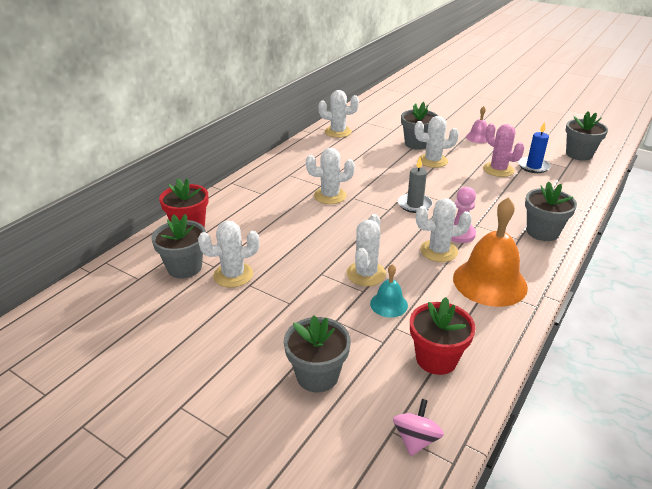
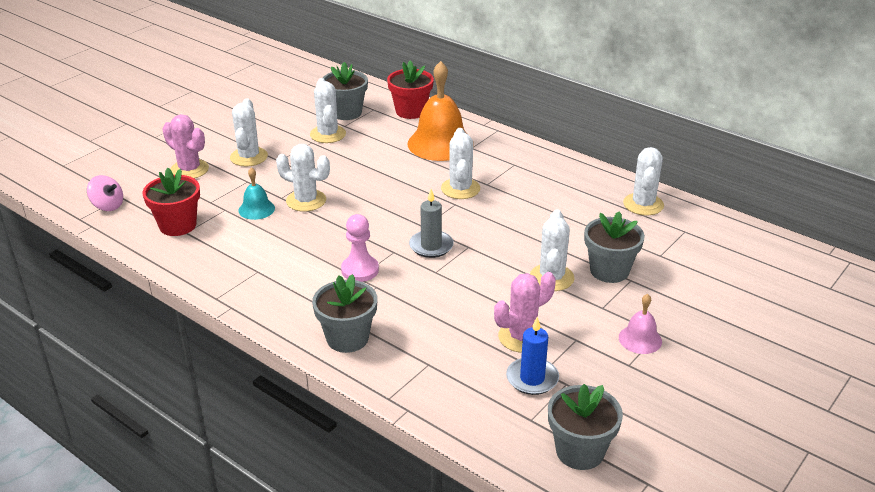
camera: 95 degrees right, 0 degrees up
(317, 375) = (189, 170): grey flower pot -> pink cactus
(438, 251) = (330, 250): white cactus -> white cactus (249, 157)
(489, 282) = (265, 274): orange bell -> orange bell (440, 143)

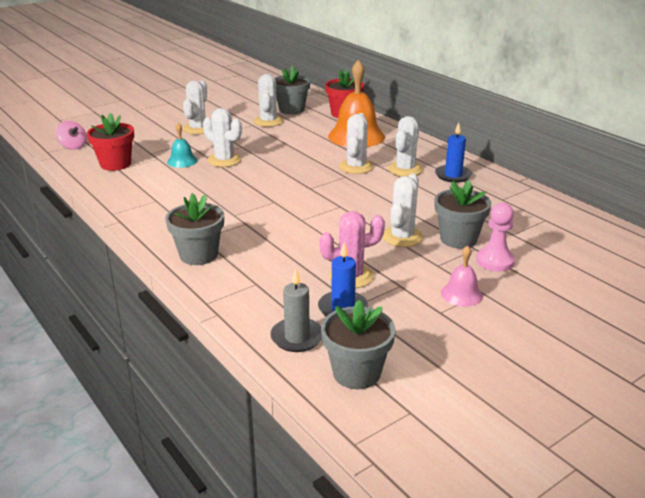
camera: 15 degrees right, 5 degrees down
(189, 170) = (148, 131): pink cactus -> none
(360, 270) = (238, 210): pink pawn -> pink pawn (495, 261)
(431, 246) = (308, 202): grey candle -> grey candle (297, 337)
(569, 186) = (453, 175): none -> blue candle
(643, 204) = (514, 196): white cactus -> white cactus (405, 169)

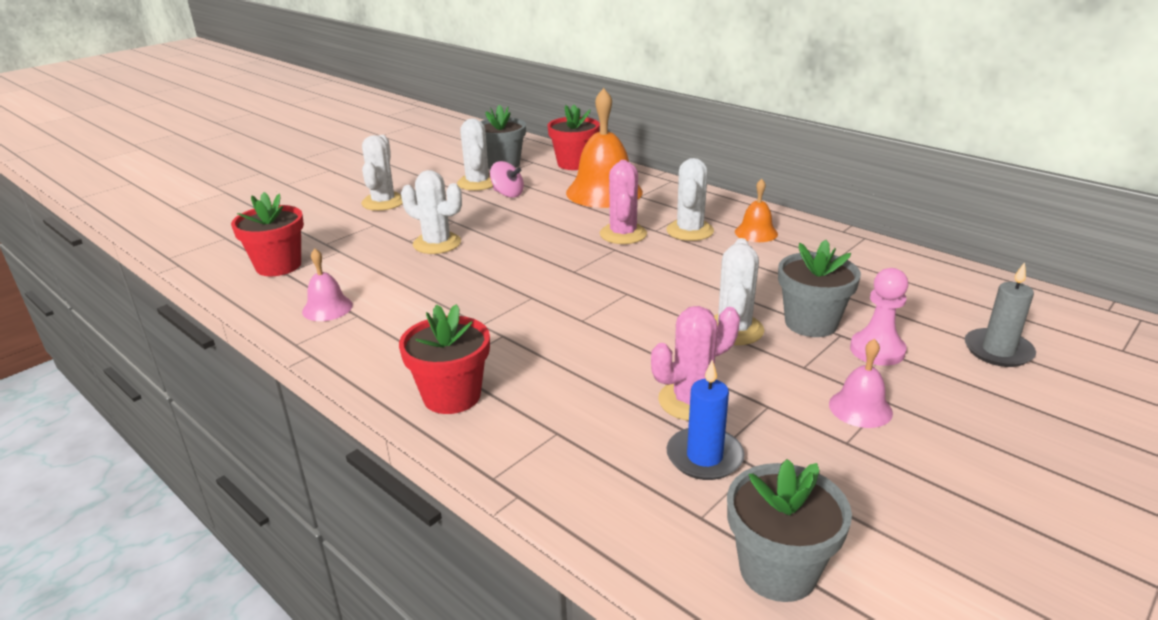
camera: 10 degrees left, 0 degrees up
(73, 146) = (206, 245): pink spinning top -> pink spinning top (508, 194)
(138, 194) = (327, 308): none -> pink bell
(182, 161) = (376, 251): turquoise bell -> none
(198, 255) = (452, 396): grey flower pot -> red flower pot
(297, 337) = (658, 519): grey candle -> grey candle (998, 351)
(356, 167) = (623, 234): white cactus -> pink cactus
(453, 175) = (756, 232): blue candle -> orange bell

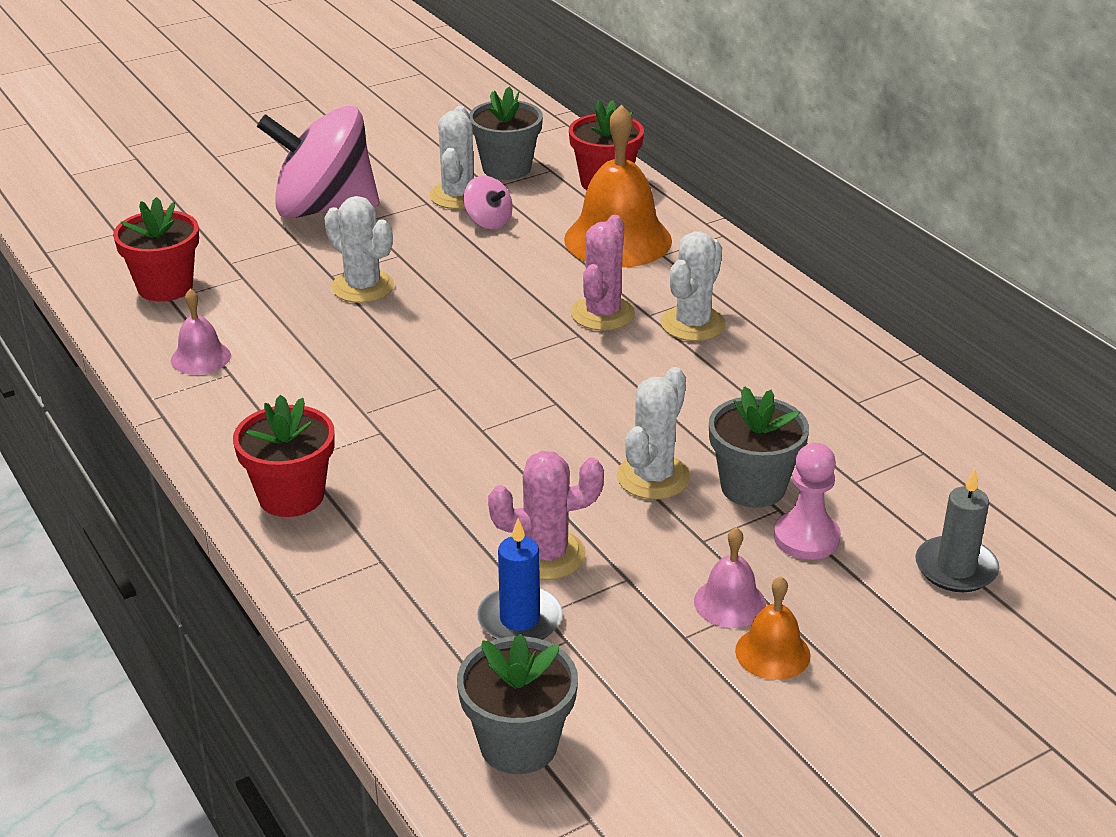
camera: 15 degrees right, 5 degrees up
(383, 202) = (324, 208): white cactus -> pink spinning top
(756, 232) = (779, 342): orange bell -> orange bell (772, 653)

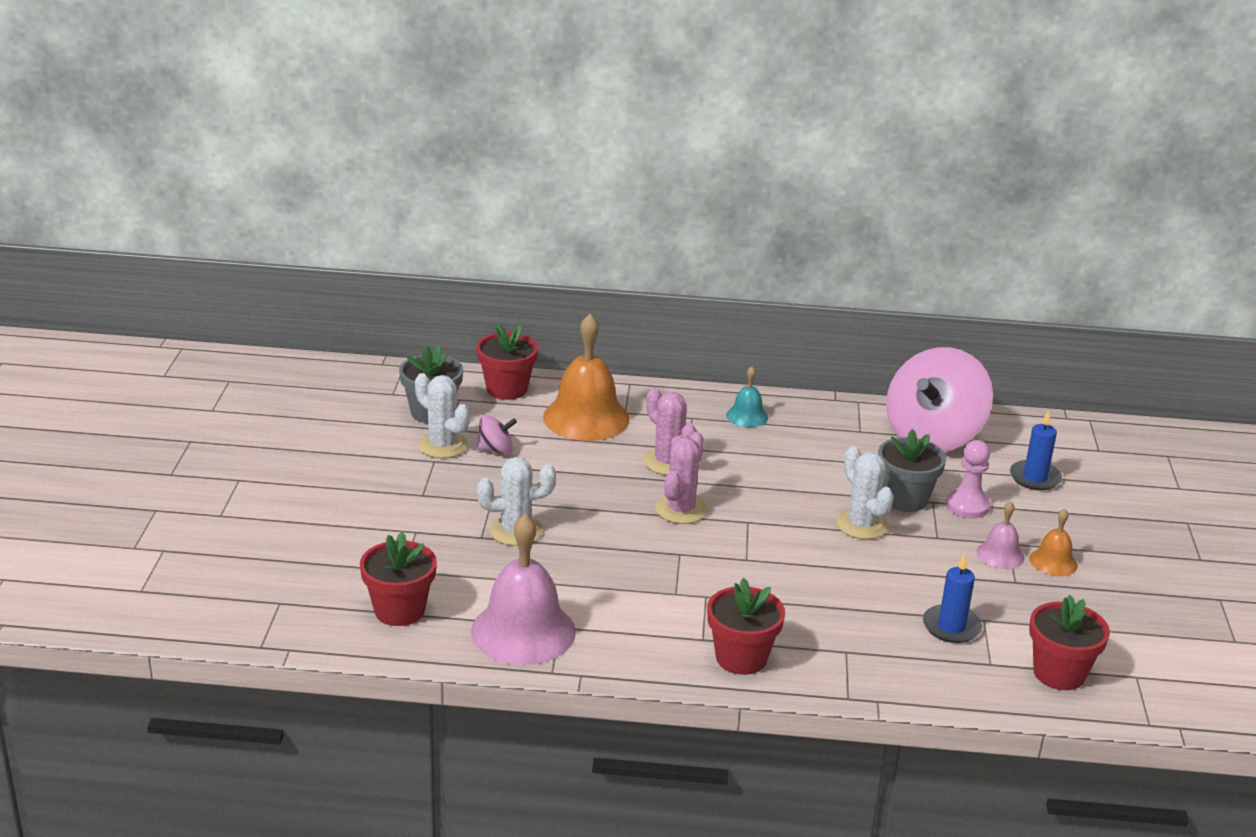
camera: 55 degrees left, 5 degrees down
(200, 357) = (523, 631): pink bell -> pink bell, size x2.03
(324, 208) = (380, 502): pink spinning top -> pink spinning top (933, 436)
(518, 744) = (1059, 673): grey flower pot -> red flower pot
(546, 555) = (900, 592): pink cactus -> pink cactus (680, 510)
(693, 324) = (719, 440): white cactus -> none
(769, 321) = (747, 416): none -> turquoise bell
(956, 568) = (1035, 478): grey candle -> blue candle

